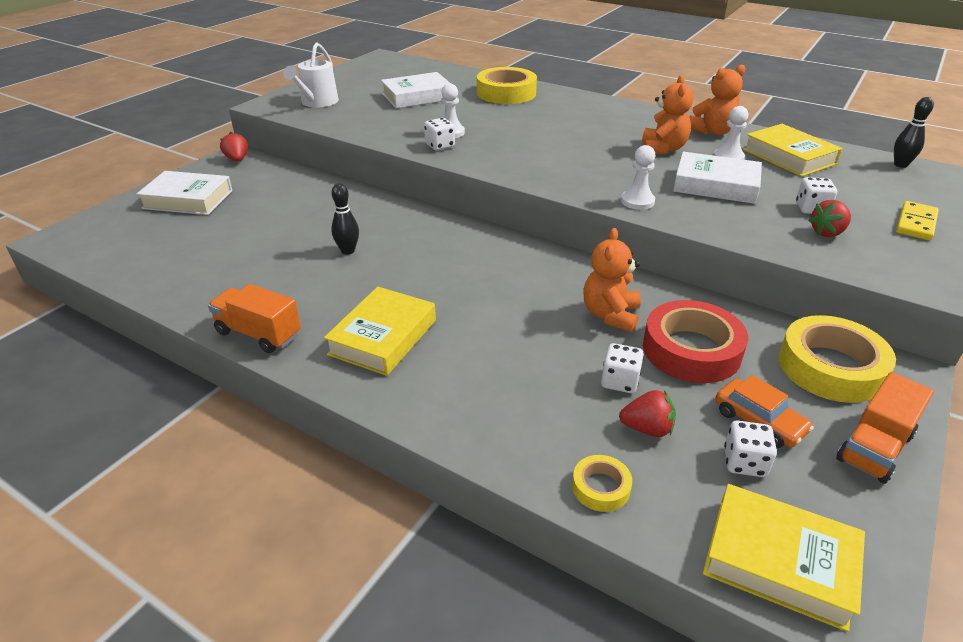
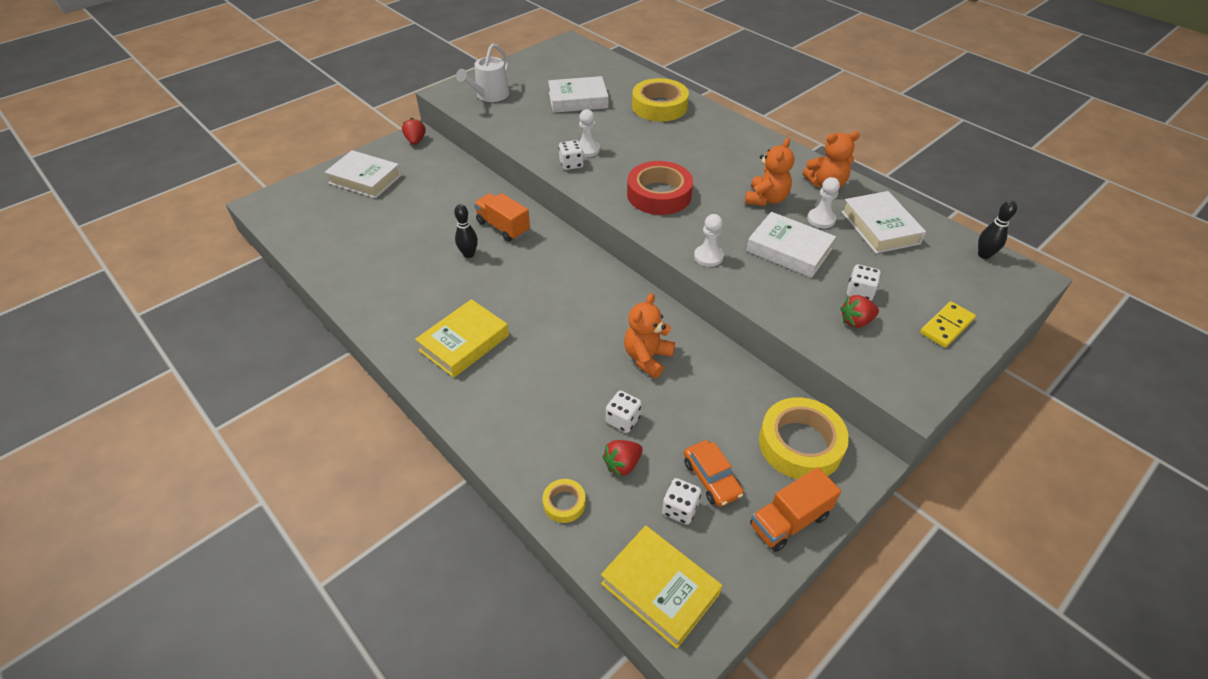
camera: 15 degrees right, 10 degrees up
(259, 334) = (377, 321): orange truck -> orange truck (503, 227)
(647, 428) = (622, 464): red strawberry -> red strawberry turned 120 degrees clockwise
(691, 350) = (695, 404): red tape -> red tape (659, 194)
(789, 157) = (880, 227): yellow book -> white book

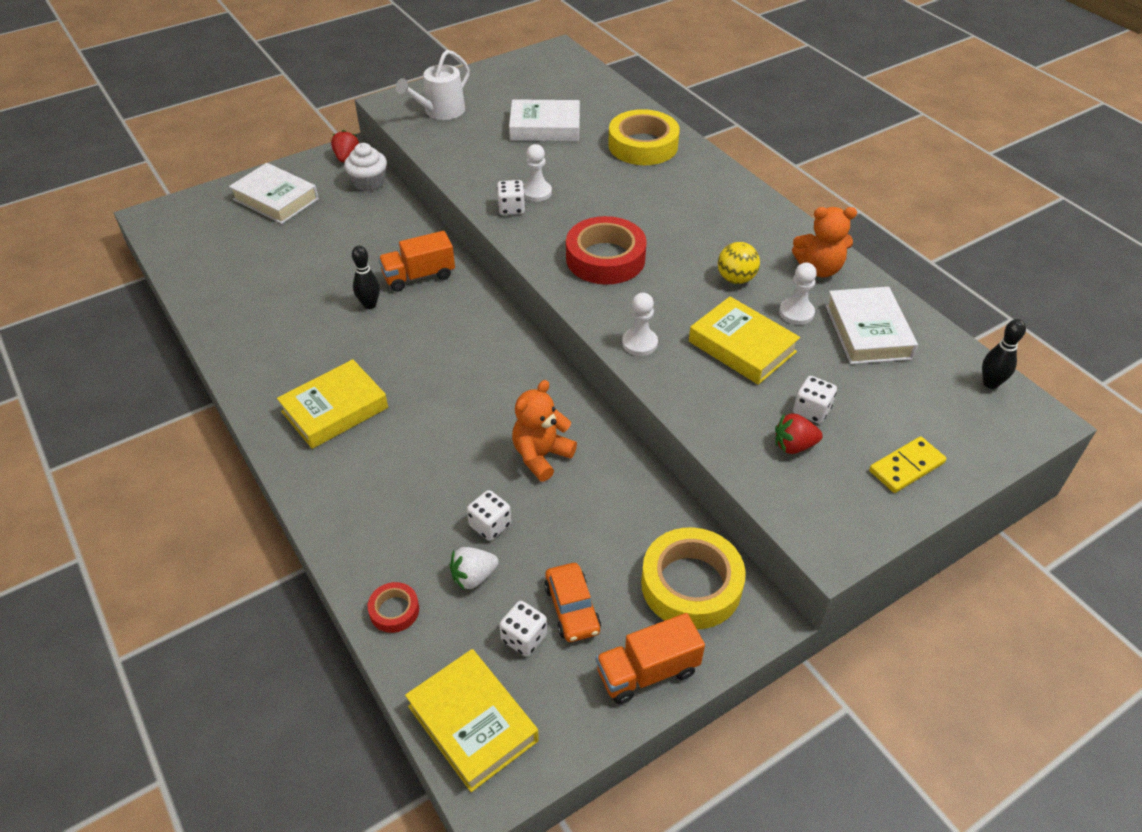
camera: 10 degrees right, 0 degrees up
(440, 158) = (369, 183): none -> white cupcake
(503, 227) = (419, 276): orange truck -> orange truck turned 75 degrees counterclockwise
(564, 503) = (394, 610): yellow tape -> red tape
(622, 464) = (473, 577): red strawberry -> white strawberry
(766, 199) = (736, 279): orange teddy bear -> yellow ball
(789, 250) = (742, 347): white book -> yellow book

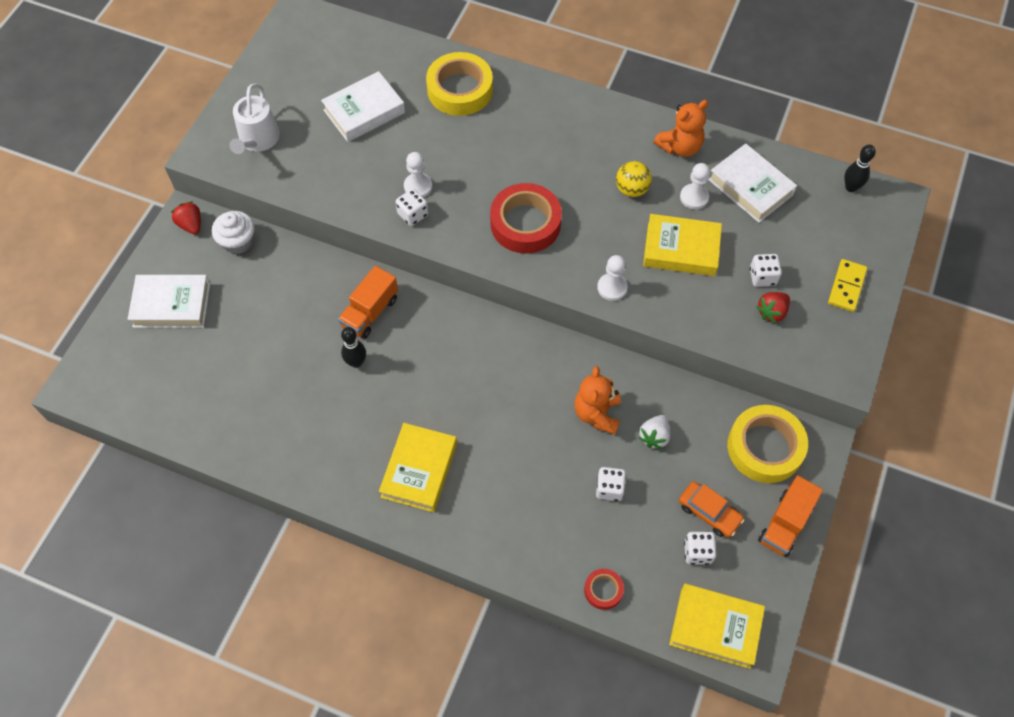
camera: 35 degrees left, 15 degrees up
(473, 577) = (631, 532): white strawberry -> white strawberry (654, 436)

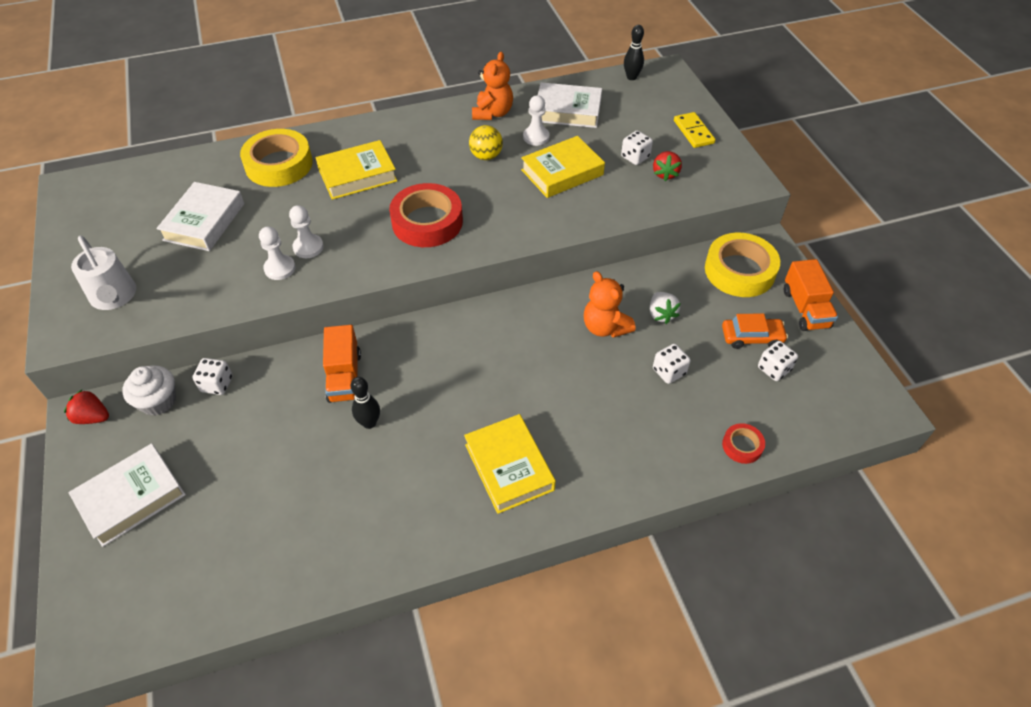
camera: 40 degrees left, 10 degrees down
(413, 214) = (323, 269): white dice -> white dice (217, 384)
(612, 288) = (539, 224): white pawn -> white pawn (280, 268)
(715, 627) = (841, 410): yellow book -> yellow book (357, 175)

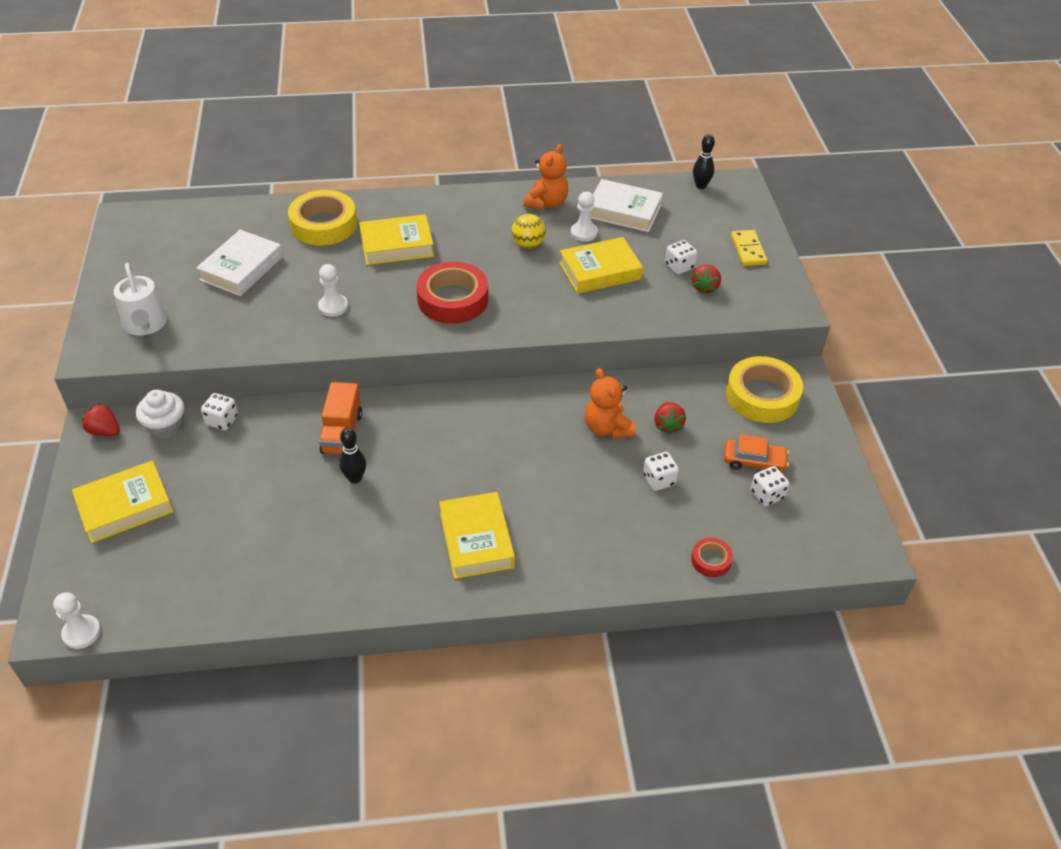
camera: 10 degrees right, 5 degrees down
(131, 498) = (125, 506): white book -> yellow book
(280, 268) = (302, 322): white pawn -> white pawn (81, 632)
(661, 314) = (667, 425): white strawberry -> red strawberry
(805, 309) = (819, 443): orange truck -> none

